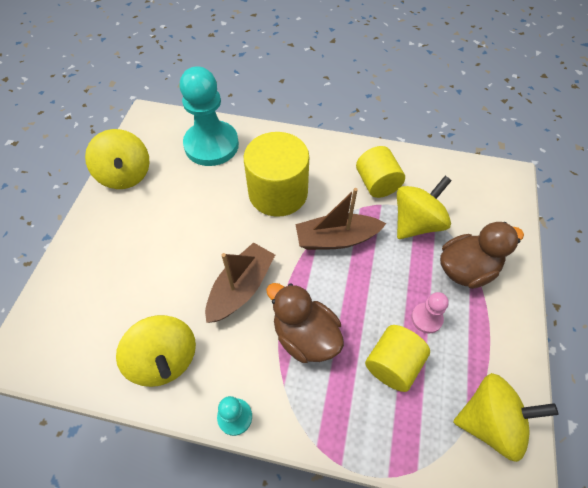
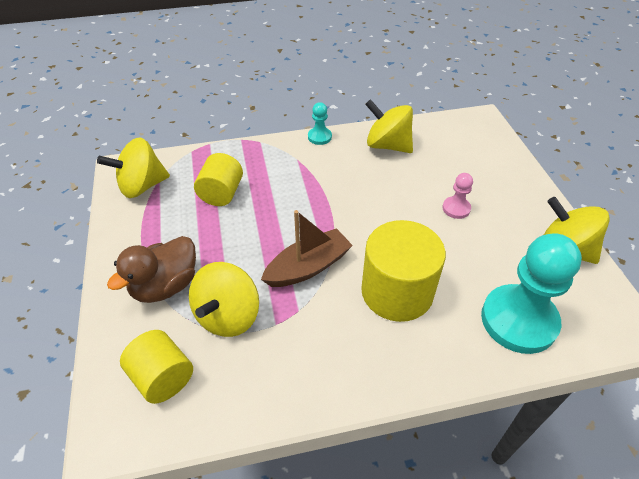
camera: 155 degrees right, 10 degrees down
(241, 288) = (368, 199): brown boat -> none
(305, 336) = (297, 188): brown duck -> none
(377, 184) = (290, 349): yellow cylinder -> yellow cylinder (163, 377)
(426, 318) = (200, 231): pink pawn -> pink pawn (456, 208)

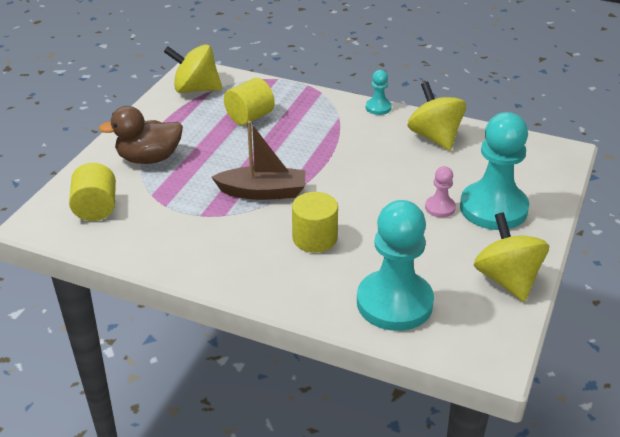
camera: 35 degrees right, 10 degrees down
(228, 316) = (172, 195): yellow spinning top -> none
(397, 291) = (314, 238): yellow cylinder -> yellow cylinder, size x0.63
(490, 190) = (493, 208): none -> turquoise pawn

